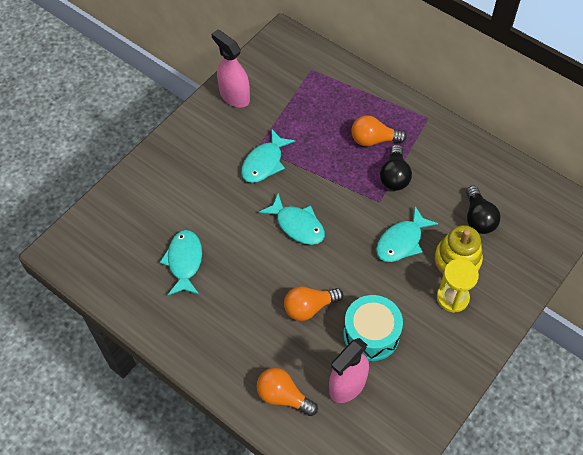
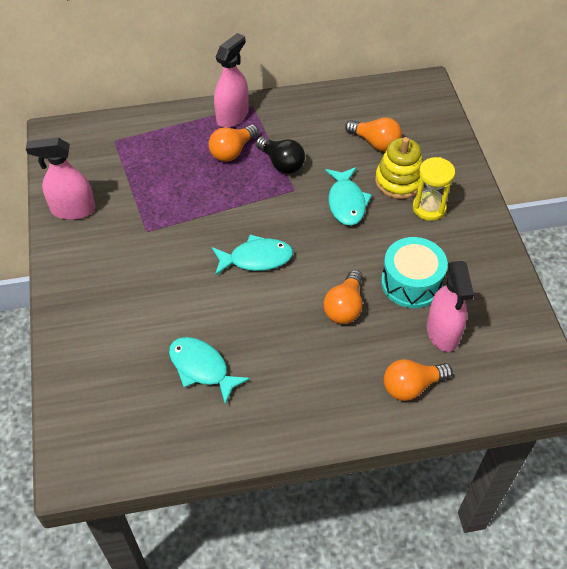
camera: 50 degrees left, 5 degrees down
(264, 163) = (168, 237): turquoise fish -> none
(405, 114) = (232, 116): none -> pink spray bottle
(478, 218) = (375, 142): black light bulb -> orange light bulb

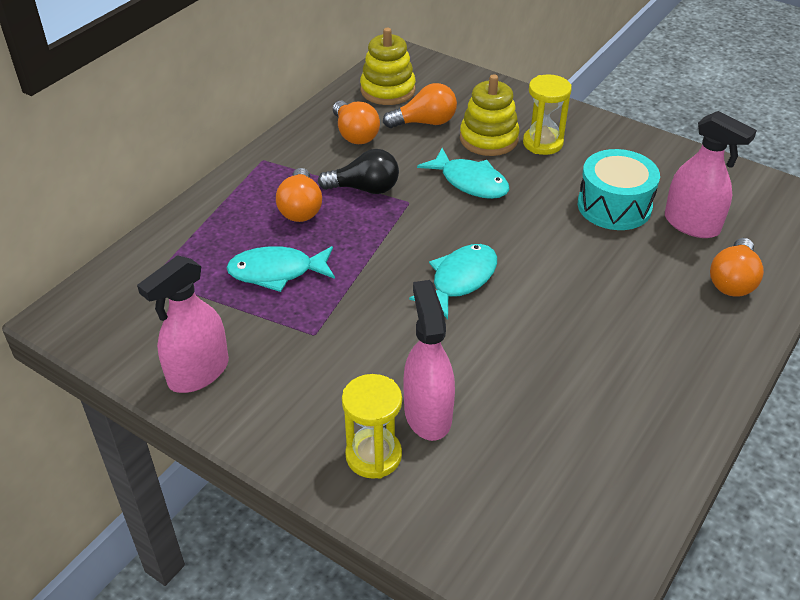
camera: 45 degrees left, 10 degrees down
(91, 316) = (373, 455): none -> yellow hourglass
(202, 368) = (553, 409): turquoise fish -> turquoise fish (277, 272)
(232, 116) = (255, 179): pink spray bottle -> pink spray bottle (427, 414)
(344, 307) = (593, 262): orange light bulb -> orange light bulb (355, 134)
(384, 104) = (388, 90): none -> yellow stacking toy

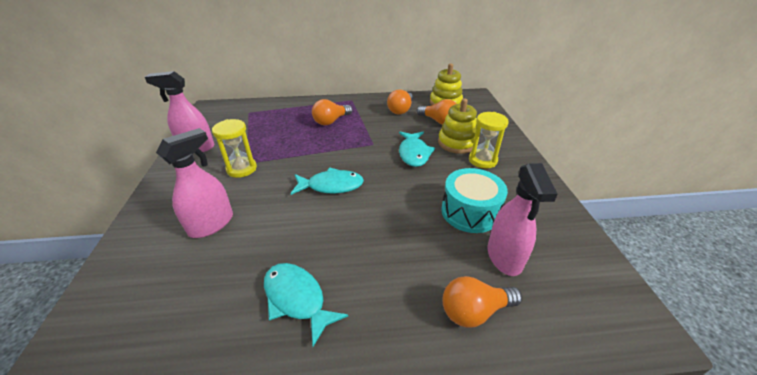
camera: 50 degrees right, 5 degrees down
(277, 272) = (281, 135): turquoise fish -> turquoise fish (297, 299)
(364, 189) = (366, 129): black light bulb -> none
(373, 455) = (167, 220): yellow hourglass -> yellow hourglass (241, 169)

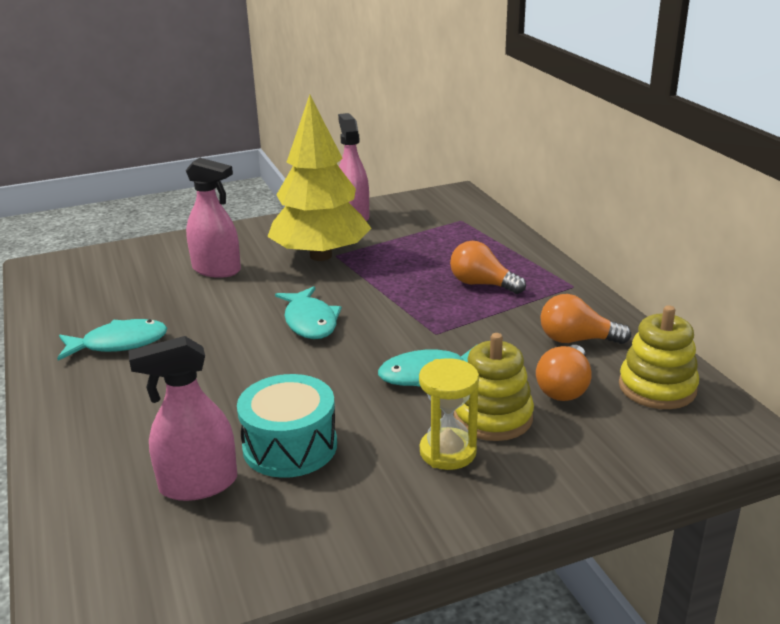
camera: 75 degrees right, 10 degrees down
(241, 169) = (321, 256): yellow hourglass -> yellow tree
(297, 299) = (119, 343): turquoise fish -> turquoise fish turned 45 degrees clockwise
(474, 311) = (104, 462): orange light bulb -> none

